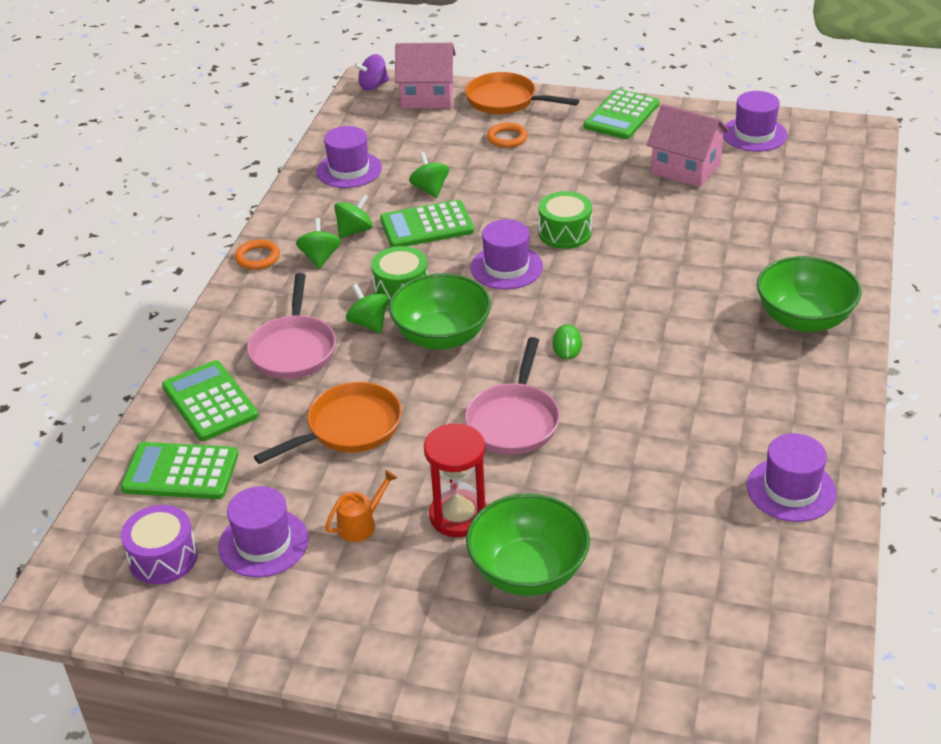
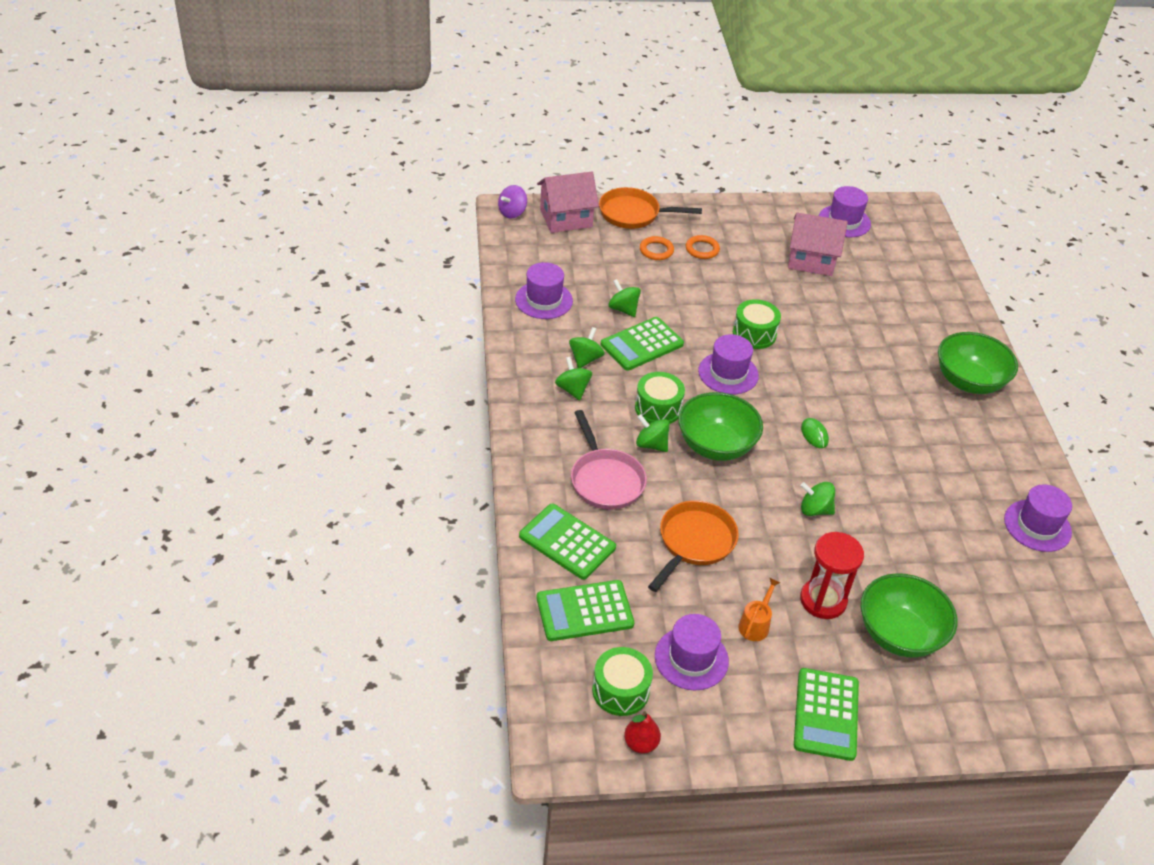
camera: 25 degrees left, 5 degrees up
(147, 615) = (640, 743): none -> red pear
(163, 558) = (620, 690): purple drum -> green drum
(258, 257) = (520, 398): orange ring -> orange ring (702, 249)
(514, 421) = (815, 510): pink pan -> green spinning top
(621, 115) = (734, 216): green calculator -> green calculator (826, 714)

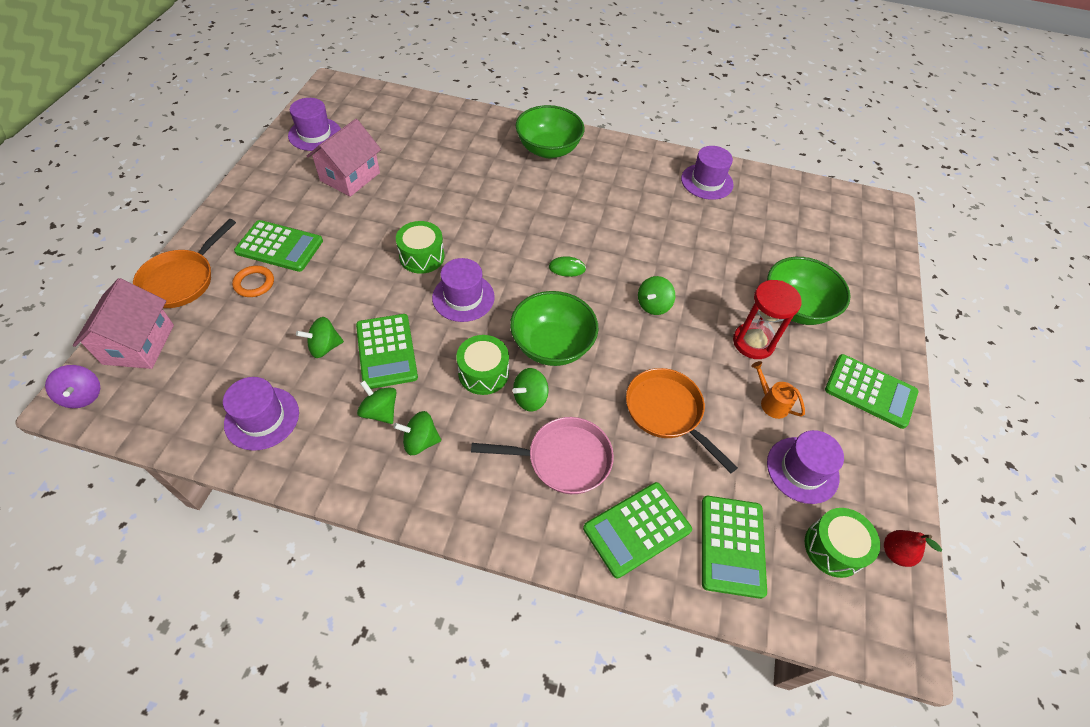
camera: 70 degrees left, 10 degrees up
(702, 249) = (279, 246): orange ring -> green calculator

